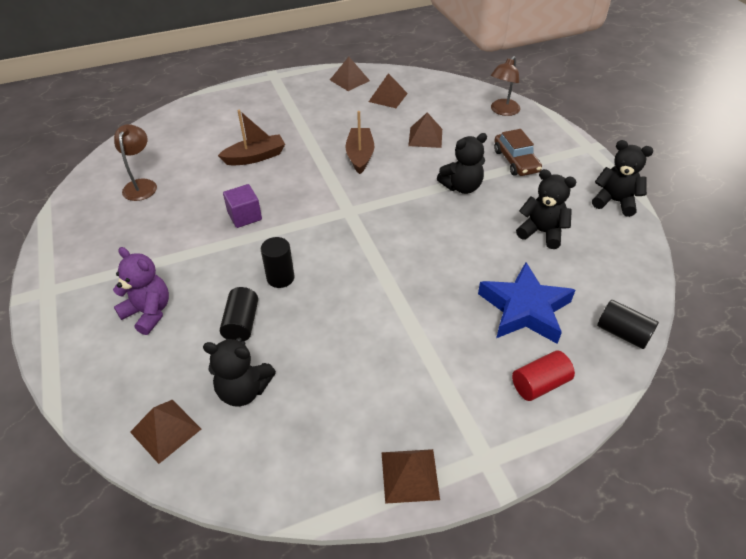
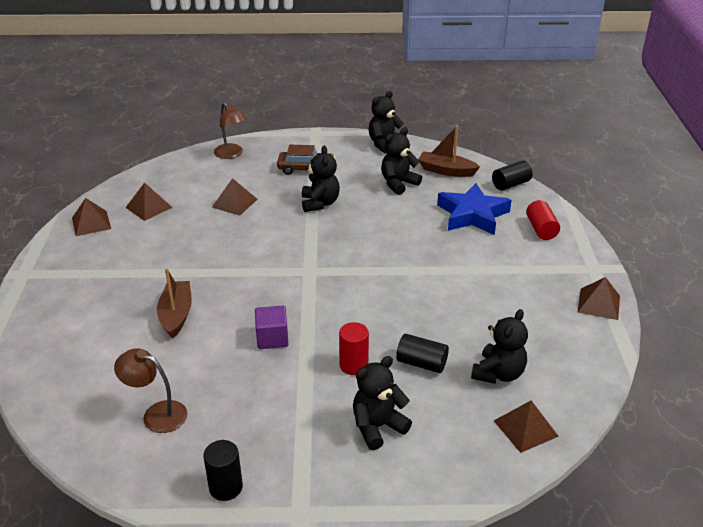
camera: 70 degrees left, 10 degrees down
(148, 313) = (377, 427): purple teddy bear -> black teddy bear
(225, 276) = (353, 365): none -> red cylinder
(280, 278) = (375, 329): black cylinder -> black cylinder (225, 487)
(360, 156) = (232, 246): brown boat -> brown boat (446, 171)

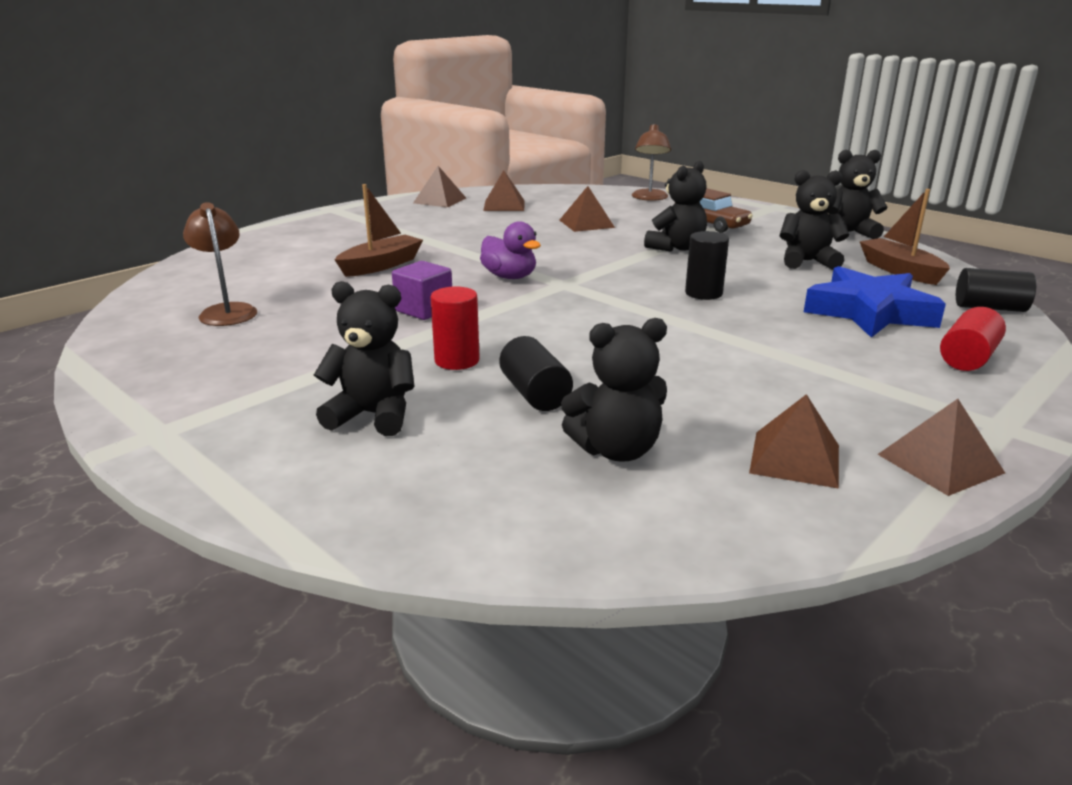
camera: 45 degrees right, 10 degrees down
(225, 487) = (156, 379): black cylinder -> black cylinder (703, 293)
(271, 281) = (509, 277): none -> purple duck
(525, 428) = (543, 519): brown pyramid -> brown pyramid (795, 459)

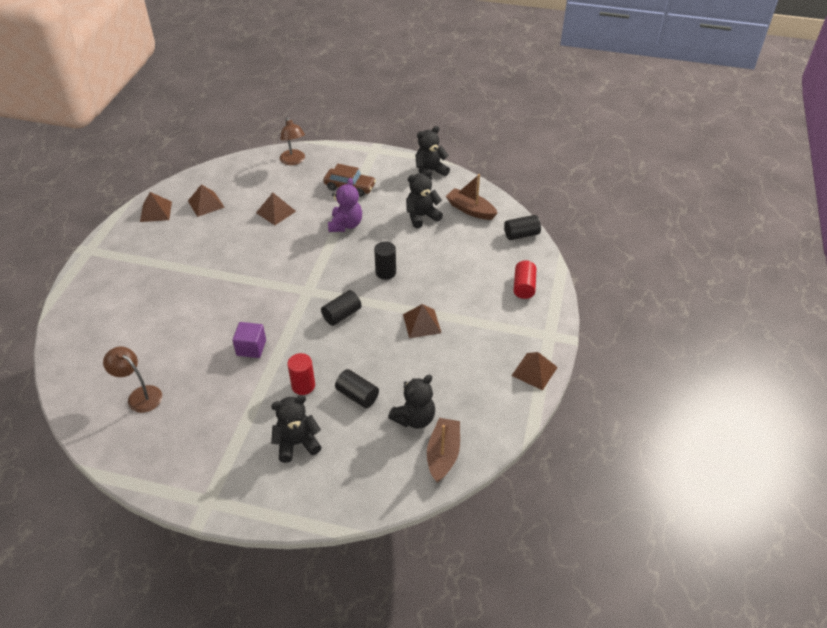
camera: 30 degrees left, 20 degrees up
(381, 265) = (187, 311): brown boat -> brown boat (443, 454)
(509, 277) = (273, 295): purple duck -> none
(593, 313) = (341, 315): none -> black cylinder
(676, 248) = (345, 225): black teddy bear -> purple teddy bear
(795, 459) = (483, 392): brown pyramid -> brown pyramid (422, 323)
(869, 312) = (470, 260): blue star -> none

